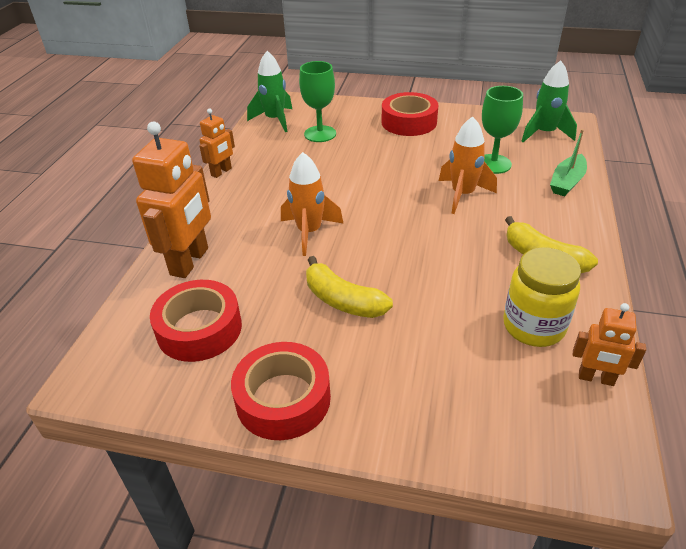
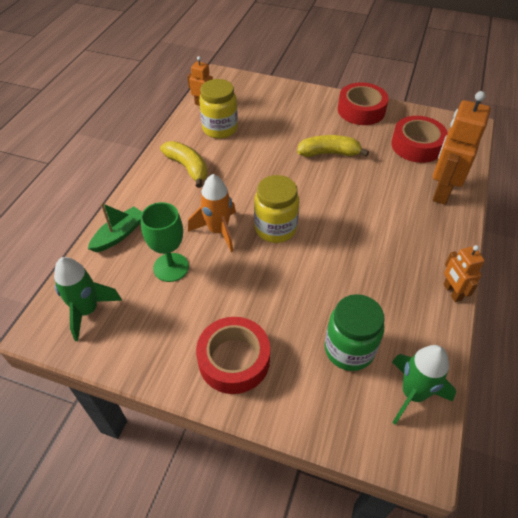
camera: 175 degrees left, 10 degrees up
(221, 172) = (452, 292): orange robot -> orange robot turned 60 degrees counterclockwise
(309, 232) = (353, 207): orange rocket -> none
(320, 134) = (349, 349): green goblet -> green jar
(343, 300) = (329, 153): yellow banana -> yellow banana turned 45 degrees counterclockwise
(399, 202) = (275, 228): none -> yellow jar

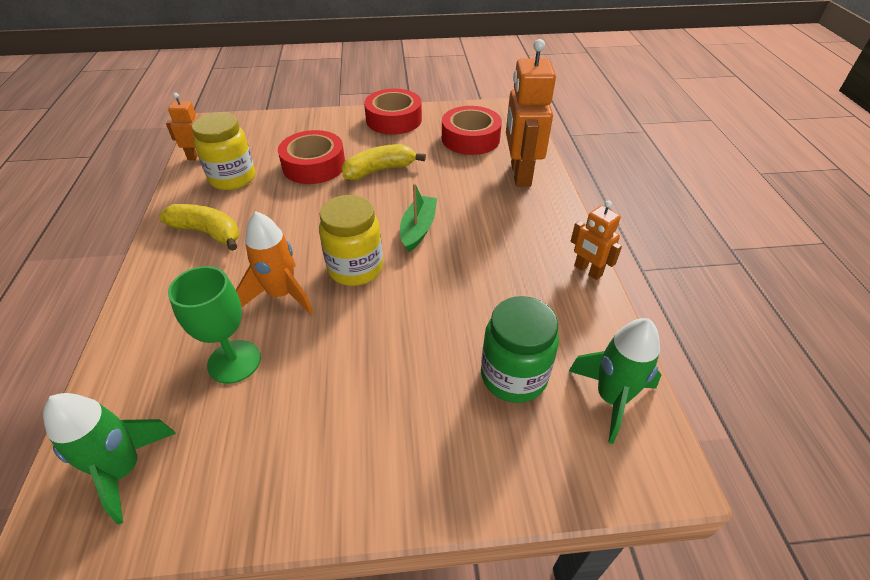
camera: 25 degrees left, 5 degrees down
(119, 234) = (138, 345): green boat -> green boat (418, 229)
(234, 360) = (376, 449): red tape -> red tape (314, 165)

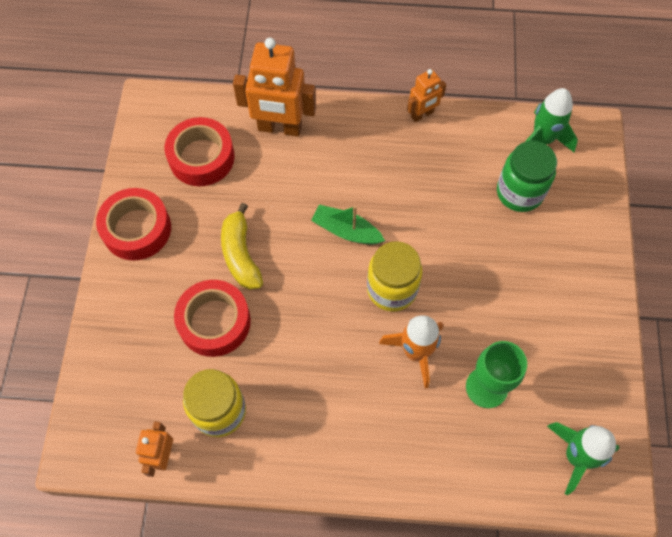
camera: 80 degrees left, 20 degrees up
(208, 233) = (315, 428): yellow banana -> none

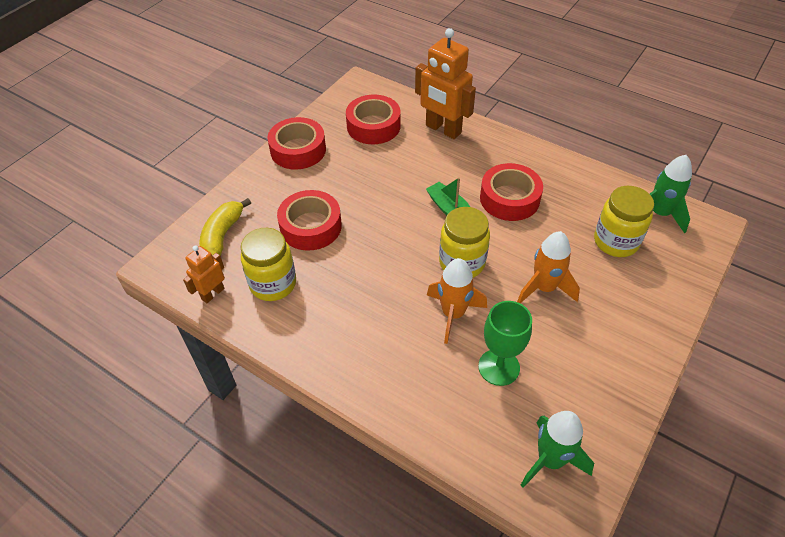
camera: 30 degrees right, 15 degrees down
(241, 254) = (360, 193): yellow banana -> yellow banana (222, 236)
(396, 188) = (509, 199): none -> red tape
(422, 115) = (562, 160): orange robot -> none
(482, 279) = (544, 288): none -> orange rocket
(519, 192) = (616, 242): green jar -> yellow jar

